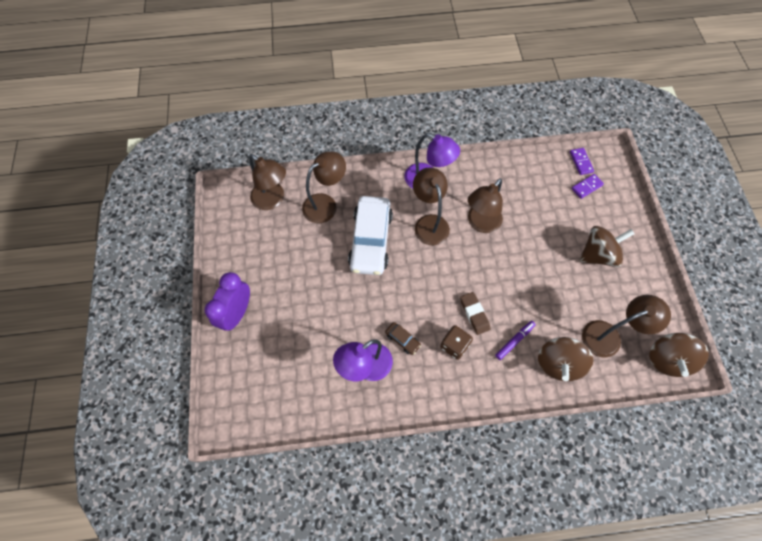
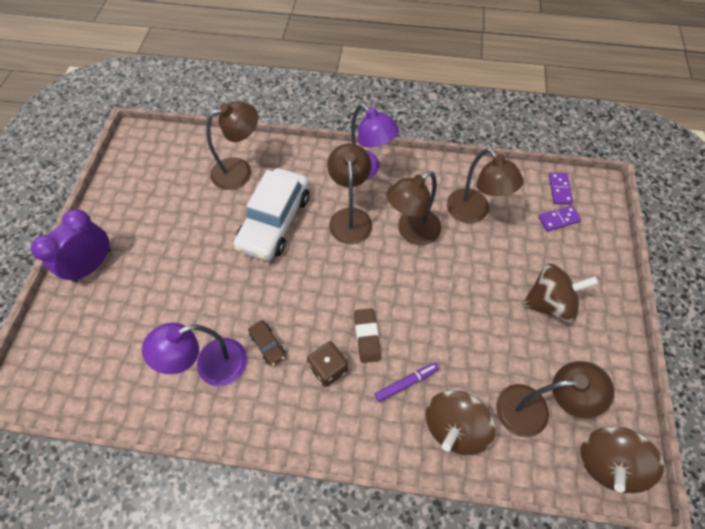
camera: 15 degrees right, 5 degrees down
(272, 200) = (184, 154): brown lamp -> brown lamp (473, 213)

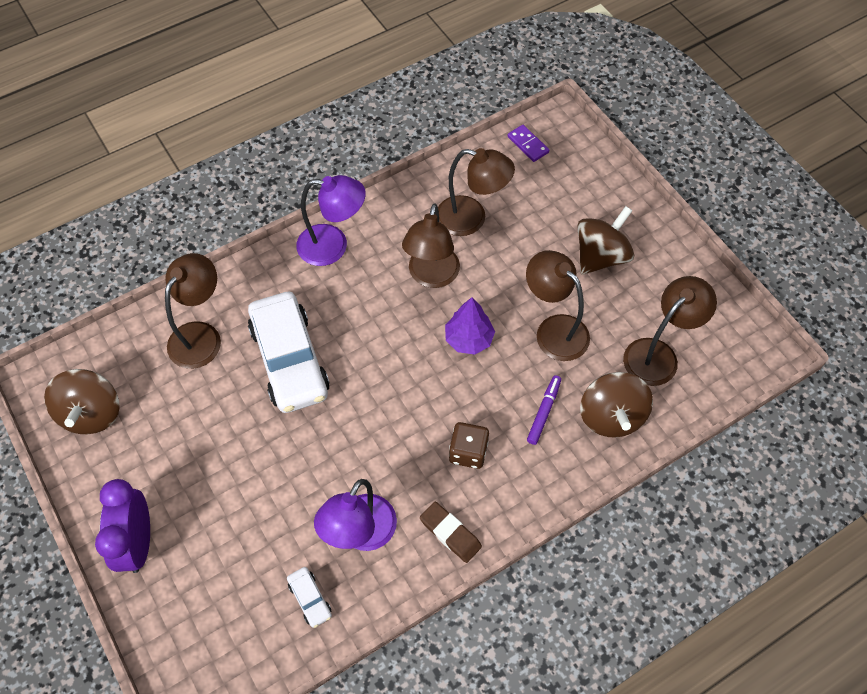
camera: 40 degrees left, 0 degrees up
(143, 382) = (310, 599): none -> white car
(267, 345) = (395, 475): brown car -> none
(350, 217) = (361, 303): brown lamp -> brown lamp (554, 330)
(367, 336) = (476, 399): brown eraser -> brown eraser (450, 533)
(399, 291) = (469, 339): none -> purple tree
(558, 219) = (549, 174): purple domino -> none
(607, 462) = (739, 353): brown spinning top -> brown spinning top (92, 413)

